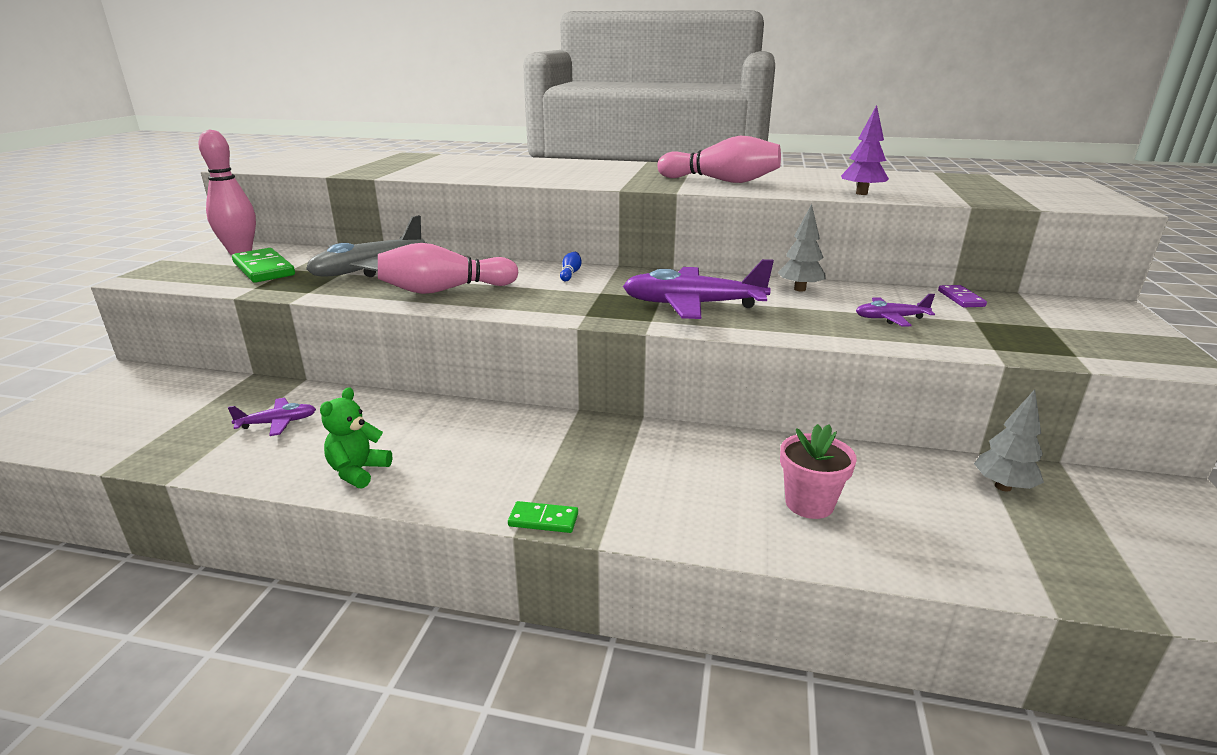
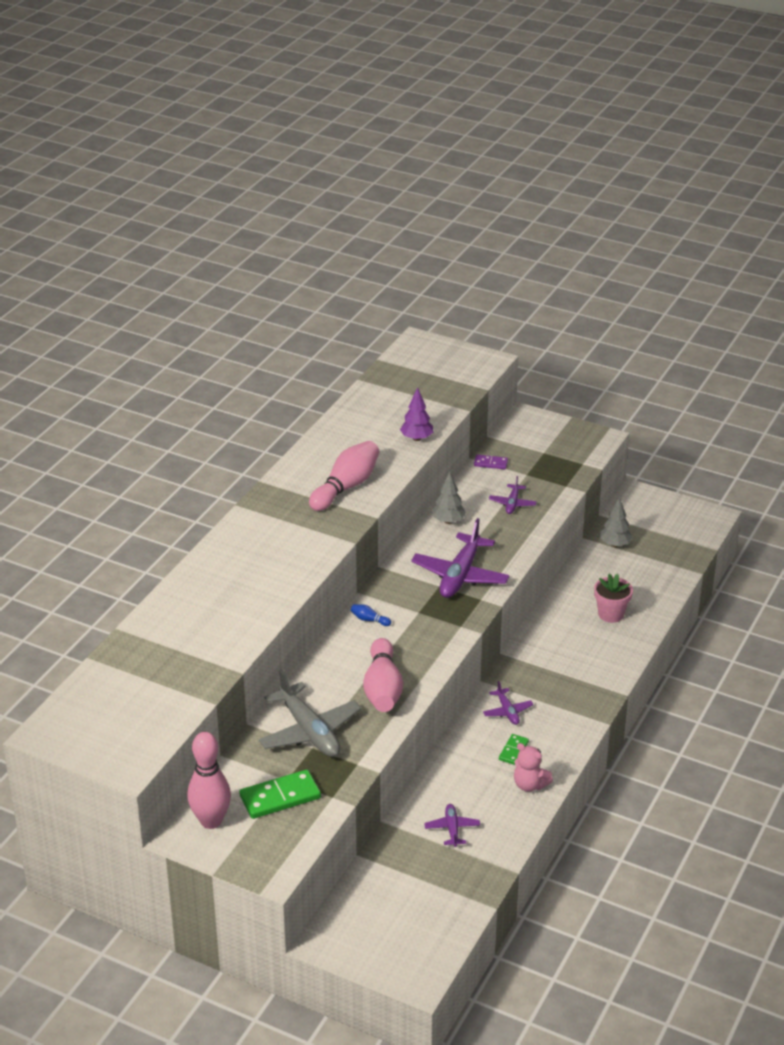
camera: 75 degrees left, 10 degrees up
(358, 471) = (530, 785): green teddy bear -> pink teddy bear
(519, 435) = (507, 711): none -> purple plane
(543, 520) = (599, 711): green domino -> green domino (513, 751)

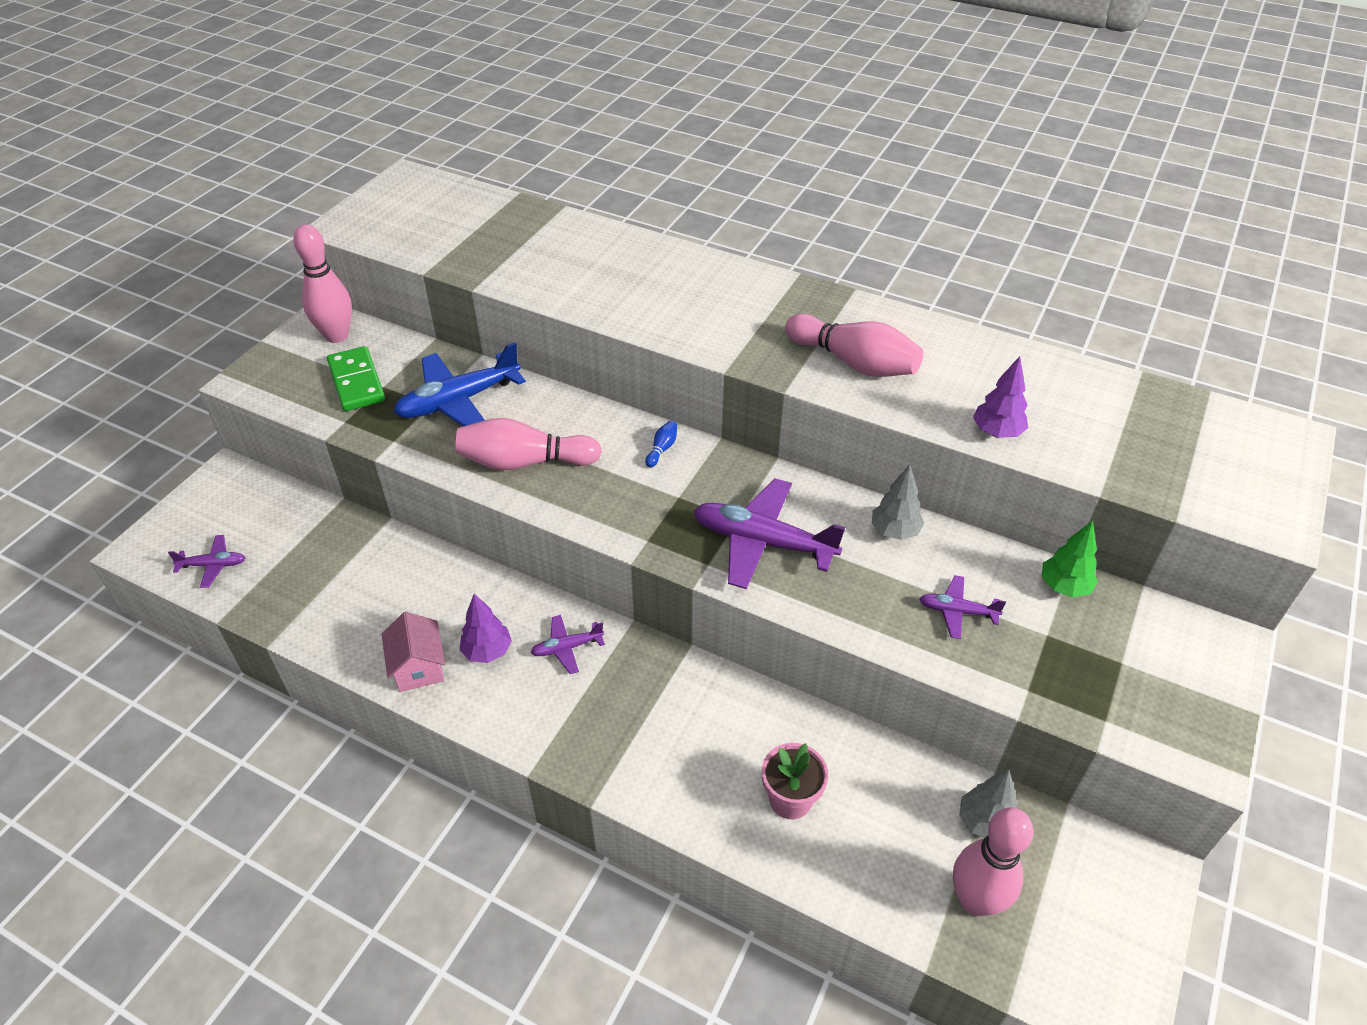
camera: 90 degrees right, 10 degrees up
(309, 731) = (458, 401): grey plane -> blue plane
(452, 829) = (359, 583): purple plane -> purple plane (213, 565)
(490, 463) = (1064, 587): purple domino -> green tree
(513, 751) = (487, 651): green domino -> purple tree
(530, 785) = (418, 667): pink teddy bear -> pink house
(661, 553) = (975, 900): none -> pink bowling pin

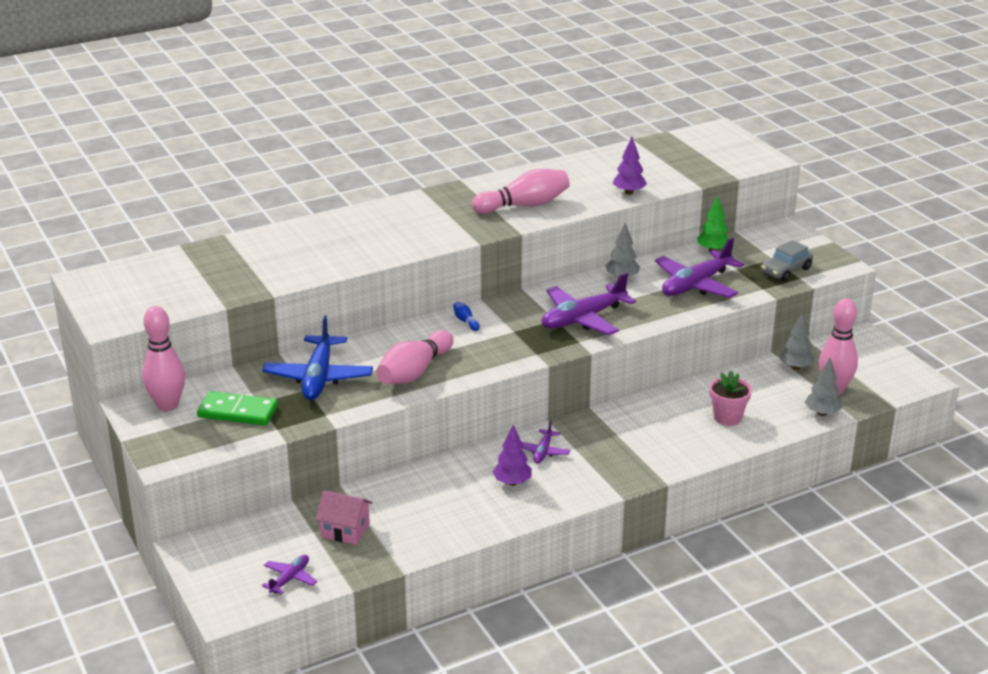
camera: 55 degrees left, 15 degrees down
(418, 667) = (495, 514): pink house -> pink house (345, 530)
(901, 913) = (822, 413): none -> grey tree
(957, 611) = (696, 285): purple plane -> purple plane, size x1.99
(1106, 694) = (786, 271): none -> grey car

